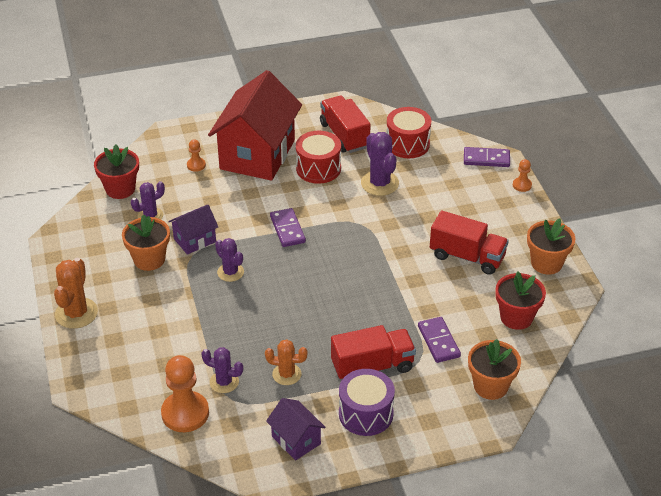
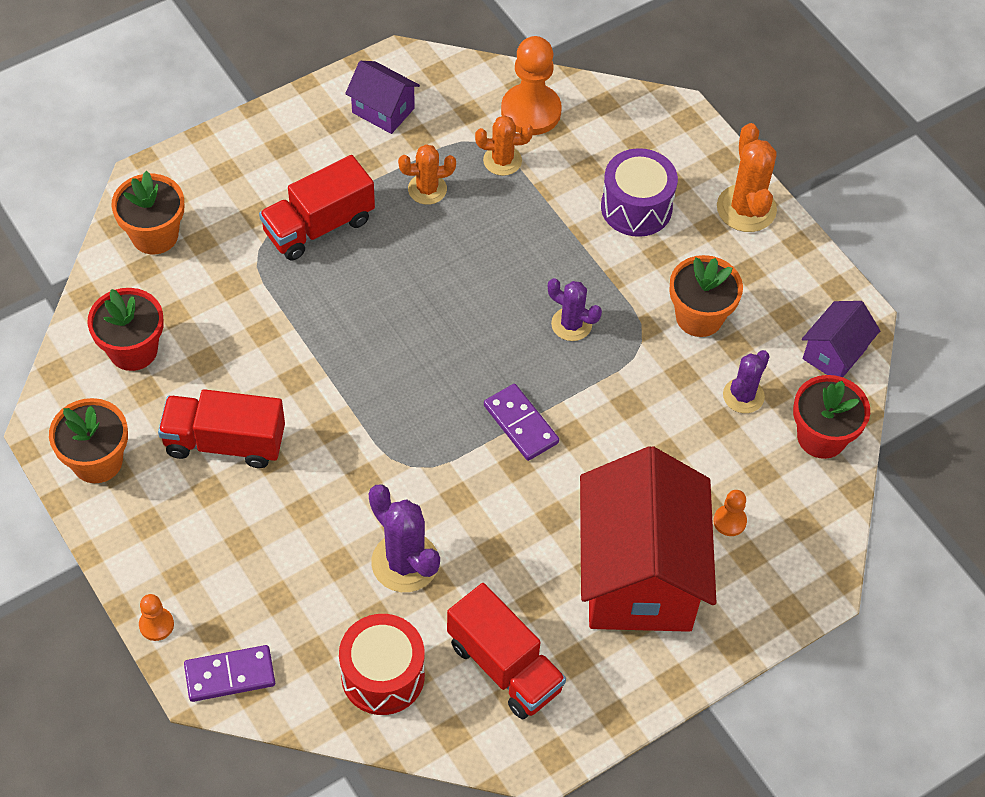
camera: 160 degrees right, 15 degrees up
(195, 240) = (652, 367): purple house -> purple house (834, 353)
(224, 382) = (502, 160): purple cactus -> orange cactus
(318, 168) = (521, 569): red drum -> none
(366, 414) = (308, 161): purple drum -> purple drum (636, 207)
(439, 341) = (238, 284): purple domino -> none

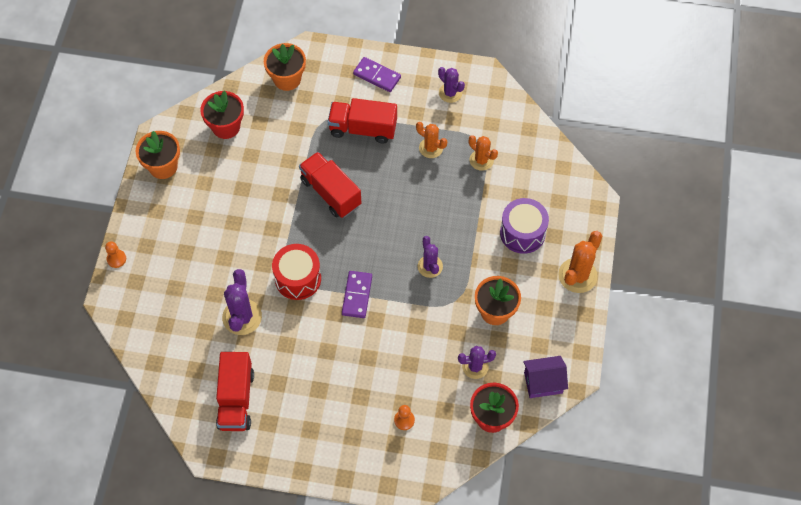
camera: 45 degrees right, 5 degrees up
(225, 442) = (222, 200): red truck -> red truck (330, 192)
(230, 675) = (123, 306): purple domino -> purple domino (377, 76)
(383, 110) = (450, 93): purple house -> purple cactus
(383, 675) = (182, 359): red drum -> red drum (298, 278)
(531, 111) = (521, 145): orange pawn -> none
(639, 575) = (336, 409): red house -> none

